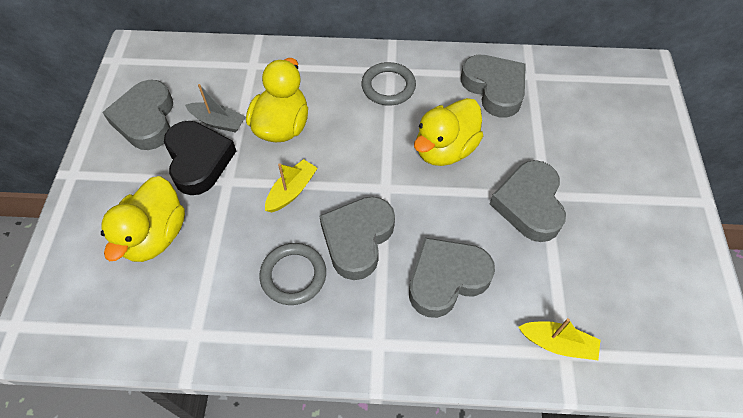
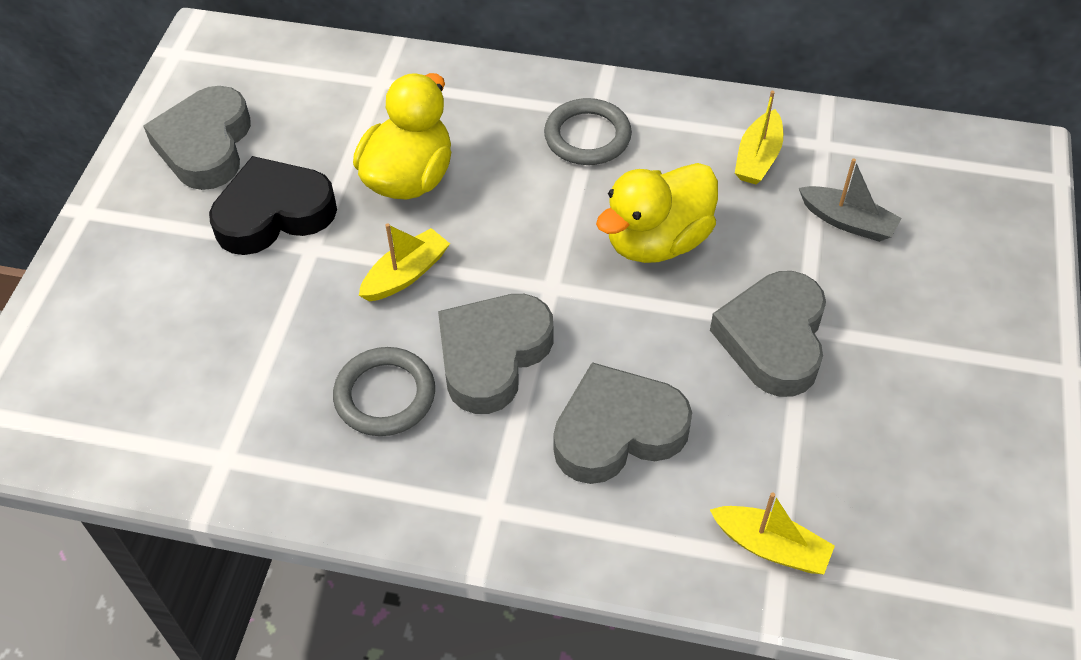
camera: 10 degrees right, 5 degrees down
(155, 236) = (191, 313): yellow duck -> none
(198, 160) = (274, 213): black heart -> black heart turned 105 degrees counterclockwise
(218, 122) = (313, 161): grey boat -> grey boat (847, 221)
(494, 88) = (758, 158): grey heart -> yellow boat

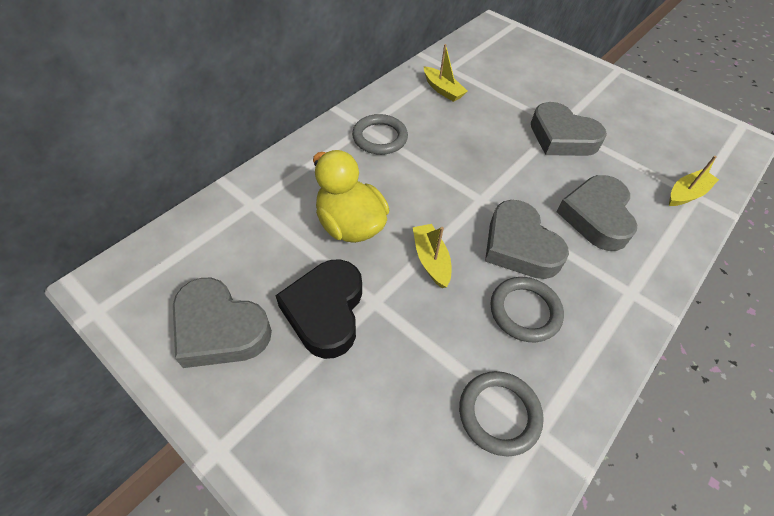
camera: 65 degrees left, 0 degrees up
(228, 414) = (499, 414): none -> grey ring
(657, 241) = (474, 146): yellow duck -> none
(847, 221) = (503, 83): grey boat -> none

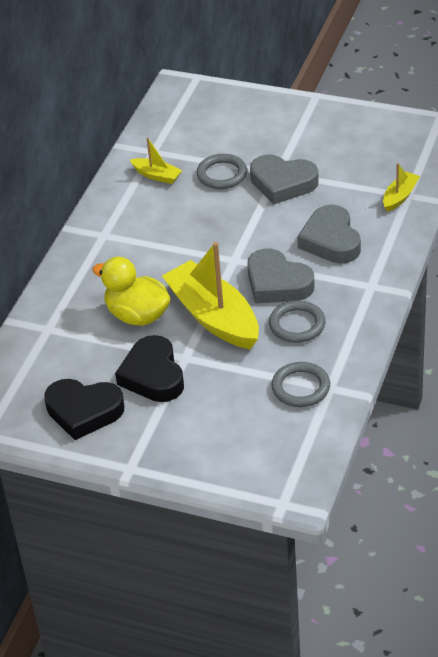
camera: 15 degrees left, 10 degrees down
(220, 329) = (84, 411): grey heart -> black heart
(380, 137) = (122, 239): grey ring -> grey ring (222, 174)
(431, 260) = (213, 316): yellow boat -> yellow boat, size x2.13

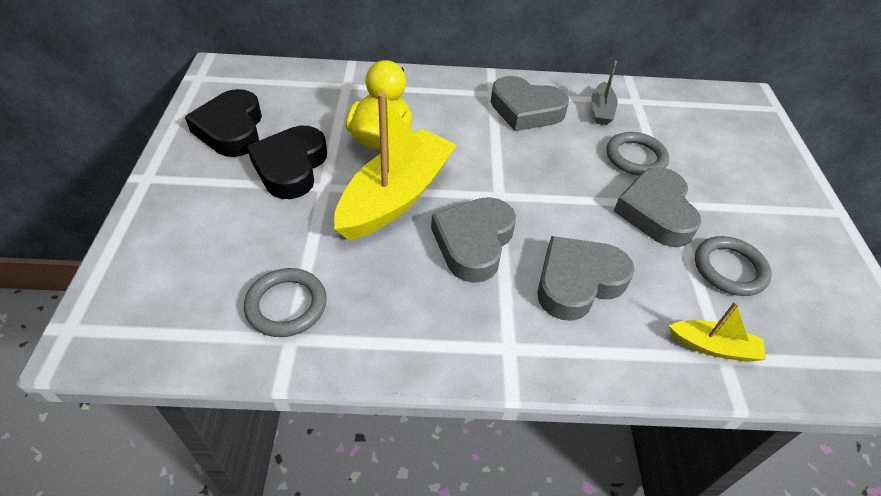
camera: 65 degrees right, 5 degrees up
(137, 220) = (525, 110): none -> grey heart
(153, 375) = (291, 167): black heart -> black heart turned 45 degrees counterclockwise
(157, 175) = (601, 110): yellow boat -> grey boat
(297, 325) = (404, 277): grey ring -> grey ring (729, 269)

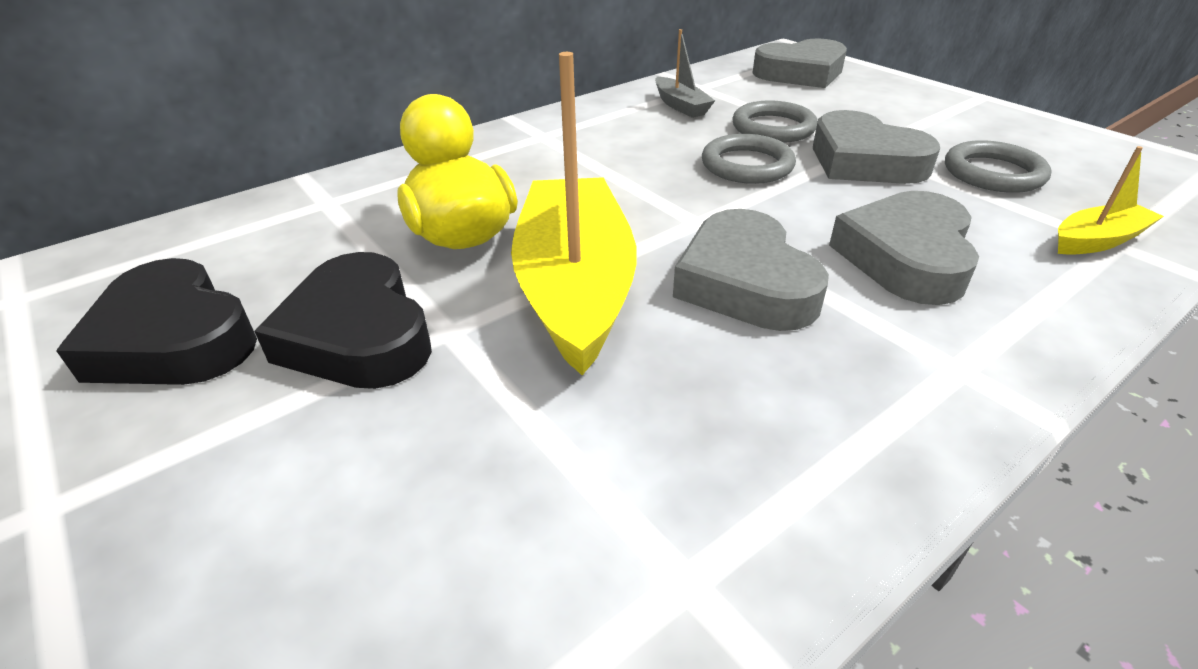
camera: 35 degrees left, 10 degrees down
(286, 305) = (610, 533): grey ring -> grey ring (747, 165)
(525, 110) = (604, 135): grey heart -> grey heart (800, 73)

